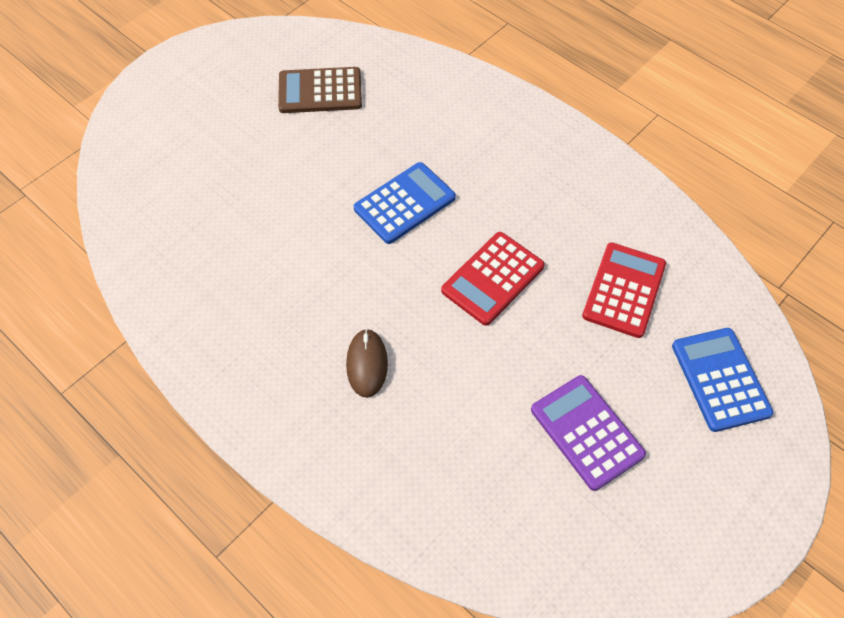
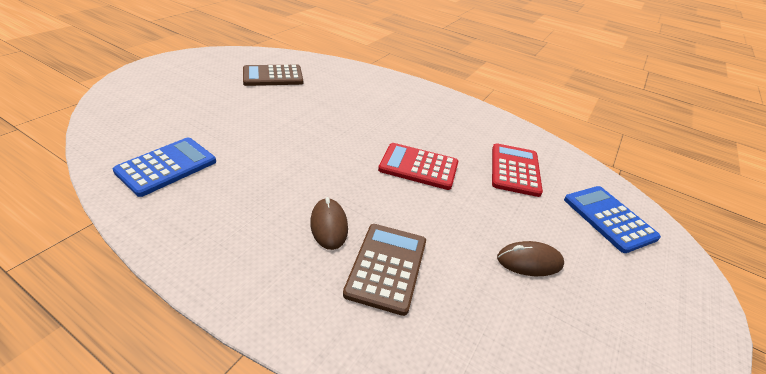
camera: 15 degrees left, 20 degrees down
(405, 203) = (342, 128): blue calculator -> blue calculator (167, 166)
(421, 424) = (387, 267): none -> brown calculator
(492, 278) = (418, 167): red calculator -> red calculator turned 75 degrees clockwise
(587, 432) = (529, 261): purple calculator -> brown mouse

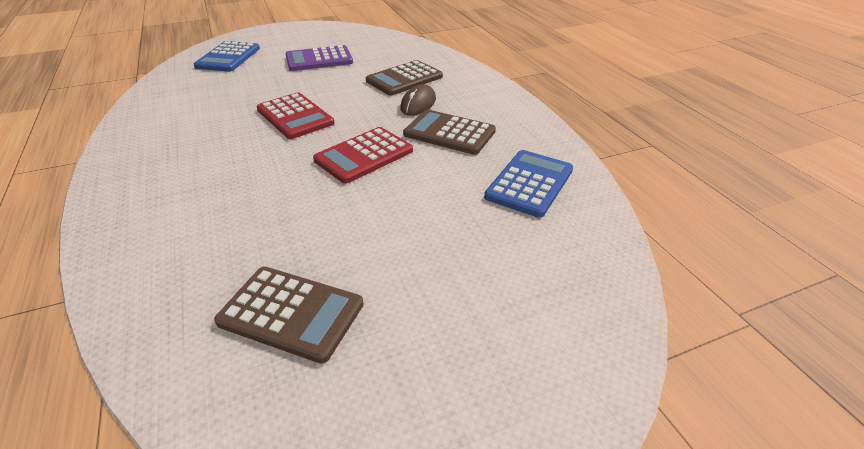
camera: 140 degrees left, 0 degrees up
(167, 166) = (530, 183): blue calculator -> blue calculator turned 135 degrees clockwise
(266, 196) = (449, 133): none -> brown calculator
(515, 170) = (222, 92): red calculator -> red calculator (364, 155)
(529, 261) = (319, 59): brown mouse -> purple calculator

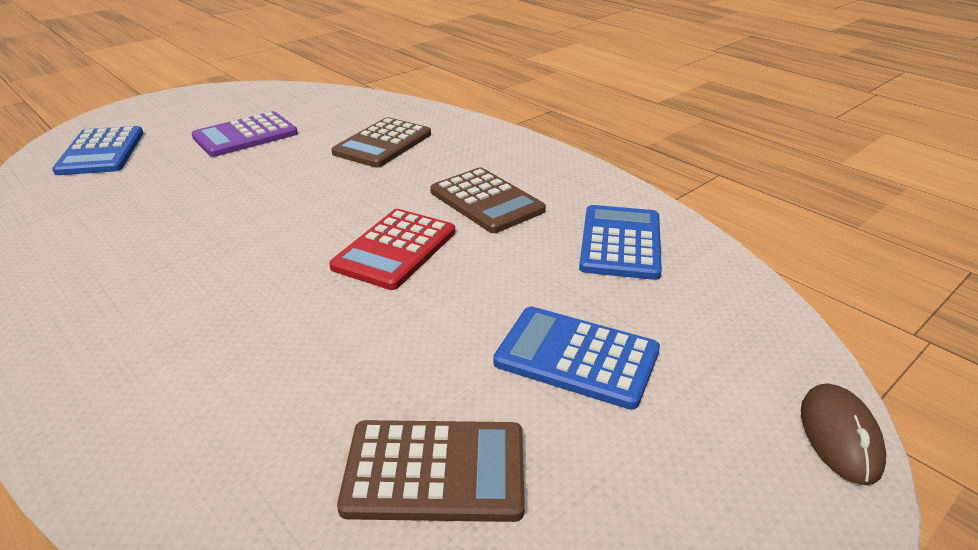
camera: 20 degrees left, 5 degrees down
(295, 116) = (262, 216): red calculator -> none
(418, 104) = (422, 172): brown mouse -> brown mouse (840, 436)
(438, 261) = (576, 357): none -> blue calculator
(449, 133) = (486, 201): brown calculator -> brown calculator turned 135 degrees counterclockwise

